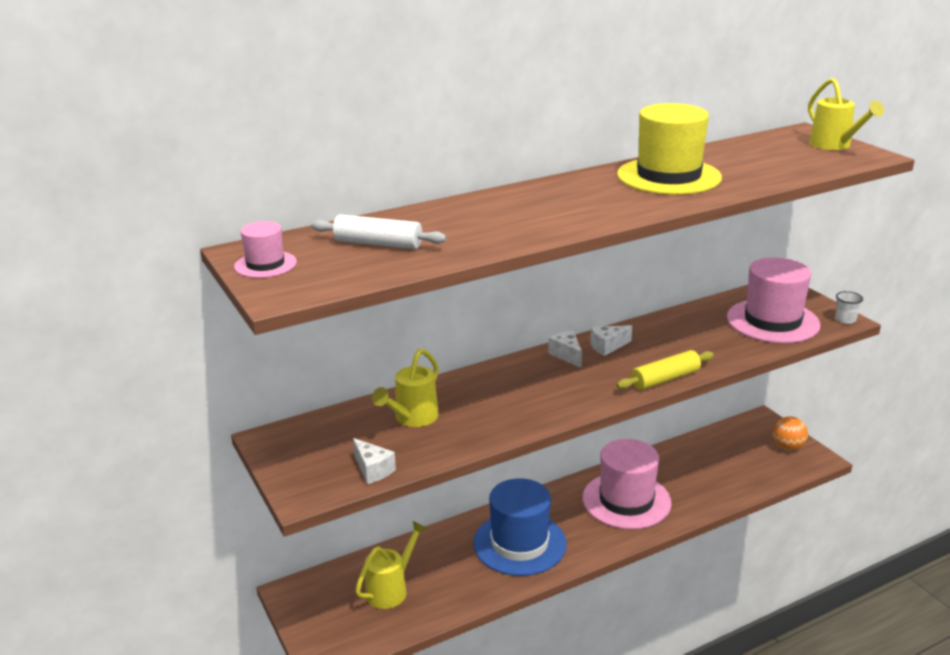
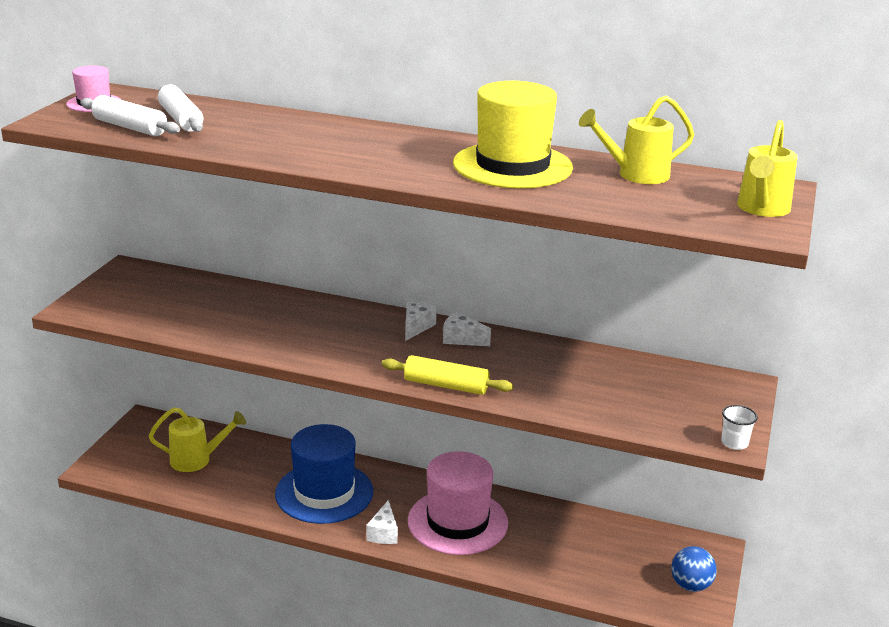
camera: 45 degrees right, 0 degrees up
(362, 267) = (130, 127): none -> white rolling pin
(373, 470) = (135, 319): white cheese -> white cheese (384, 533)
(412, 418) = (223, 305): yellow watering can -> yellow watering can (636, 175)
(772, 321) = (655, 403): pink hat -> none
(787, 447) = (690, 585): orange ball -> blue ball

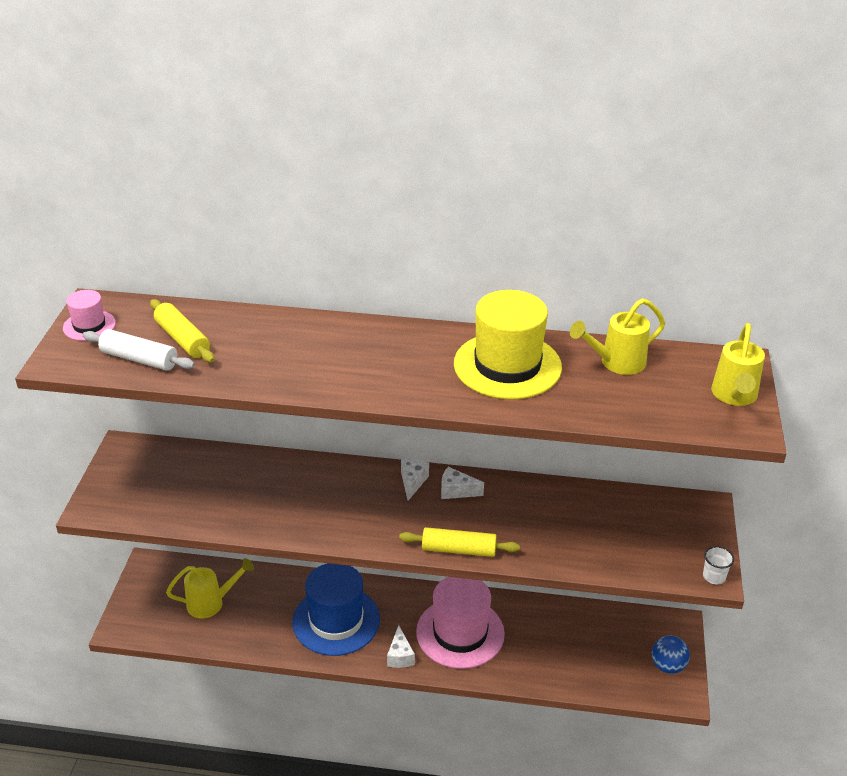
camera: 10 degrees left, 10 degrees up
(181, 119) = (182, 339): white rolling pin -> yellow rolling pin

